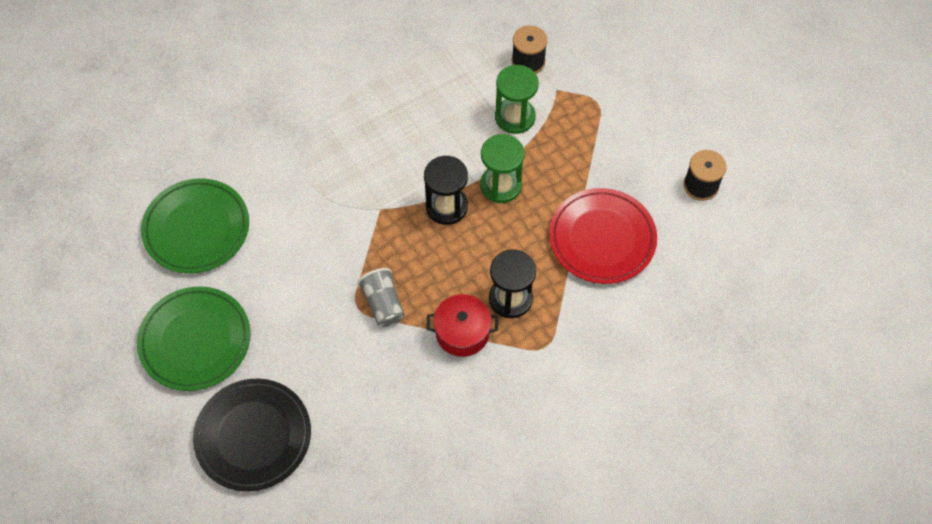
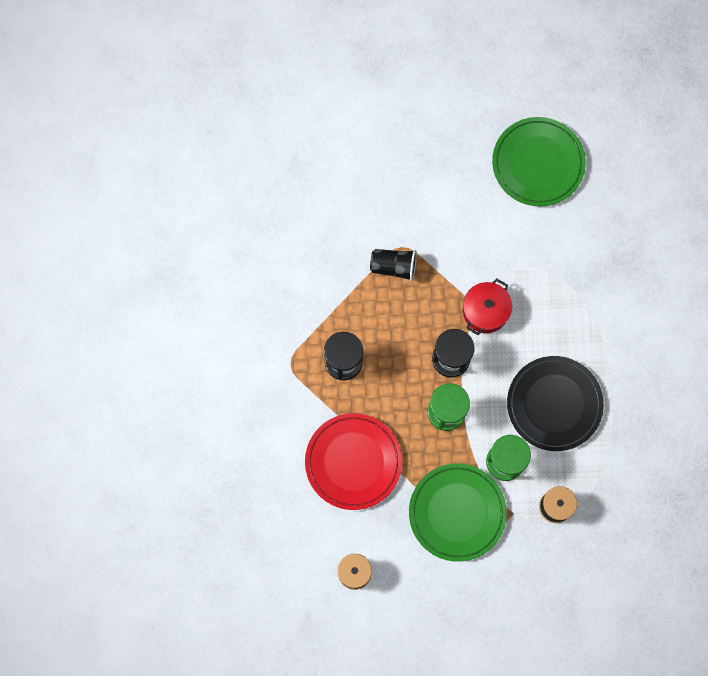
camera: 120 degrees right, 15 degrees up
(195, 341) = (441, 121): green plate -> green plate (457, 513)
(253, 436) = (342, 127): black plate -> black plate (554, 404)
(383, 304) = (393, 266): grey cup -> black cup
(462, 332) = (337, 311): red pot -> red pot (485, 311)

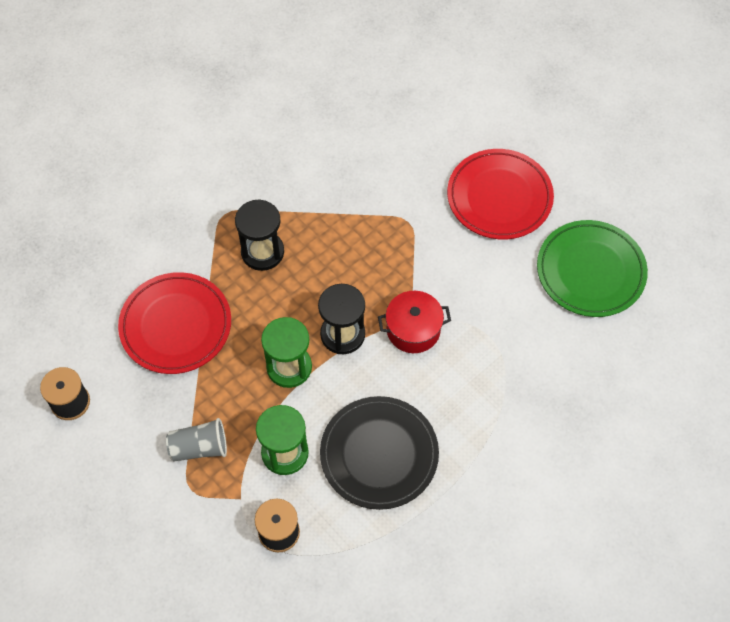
camera: 50 degrees right, 15 degrees down
(393, 266) = (384, 228): black cup -> none
(434, 172) = (499, 197): none -> red plate
(457, 513) = (199, 447): green plate -> grey cup

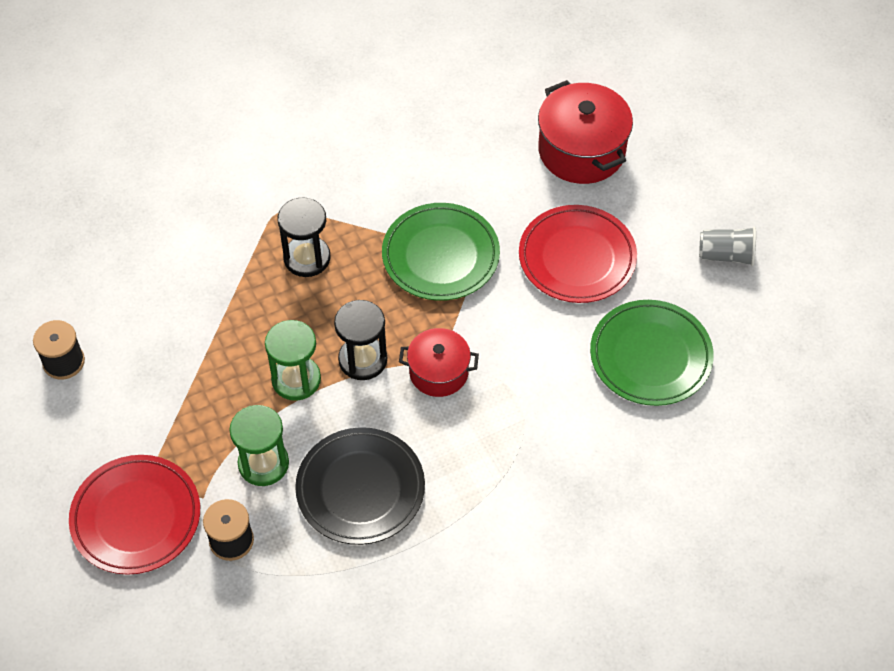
camera: 15 degrees right, 5 degrees down
(176, 326) = (194, 311): red plate -> red plate (136, 517)
(199, 447) = (178, 437): grey cup -> grey cup (726, 255)
(380, 222) = (440, 255): none -> green plate
(472, 99) = (581, 151): none -> red pot

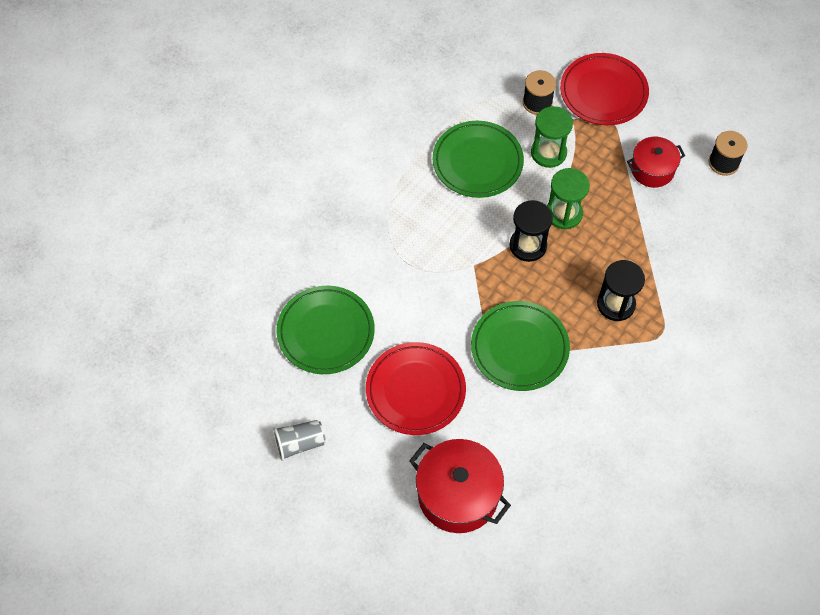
camera: 155 degrees right, 5 degrees up
(360, 489) = (477, 162): black plate -> green plate
(439, 372) = (470, 258): red pot -> red pot (652, 170)

